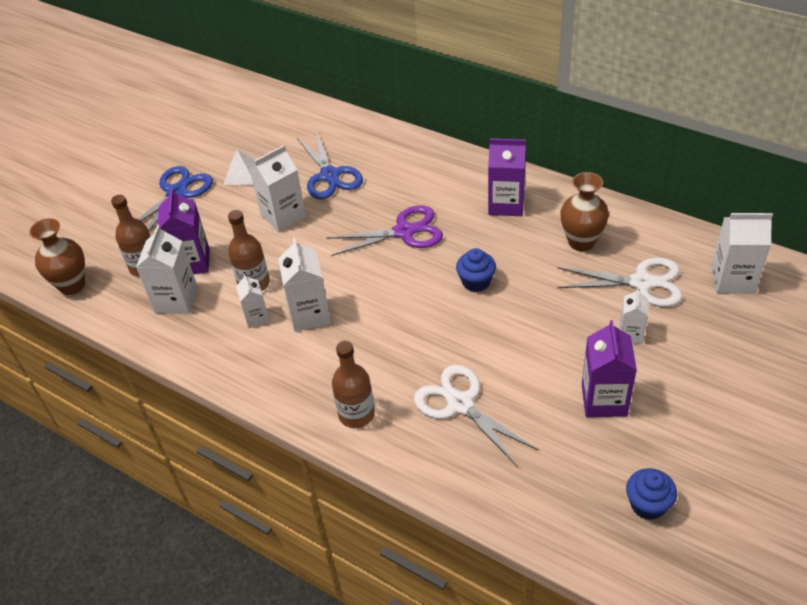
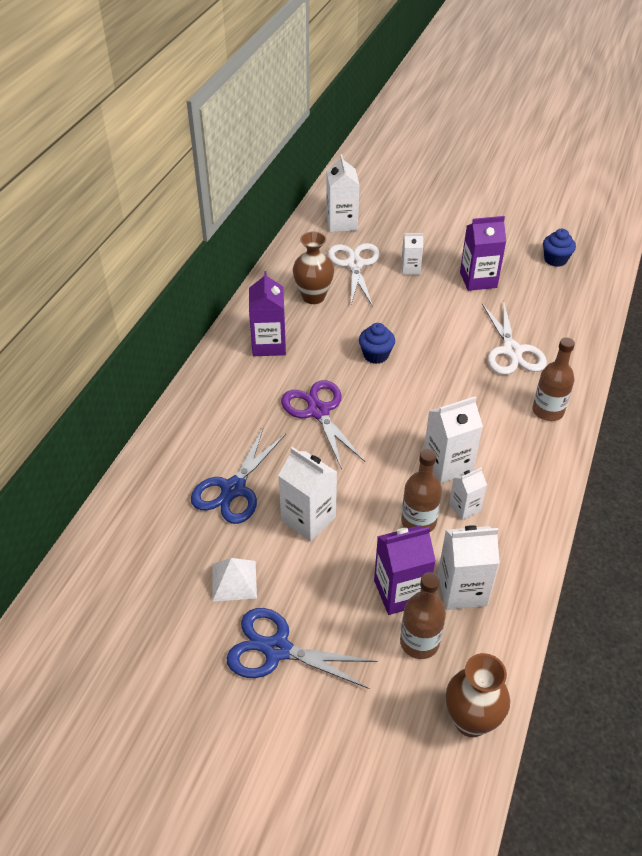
camera: 105 degrees left, 0 degrees up
(330, 175) = (233, 489): blue scissors -> blue scissors turned 150 degrees clockwise
(460, 404) = (512, 351): white scissors -> white scissors turned 45 degrees counterclockwise

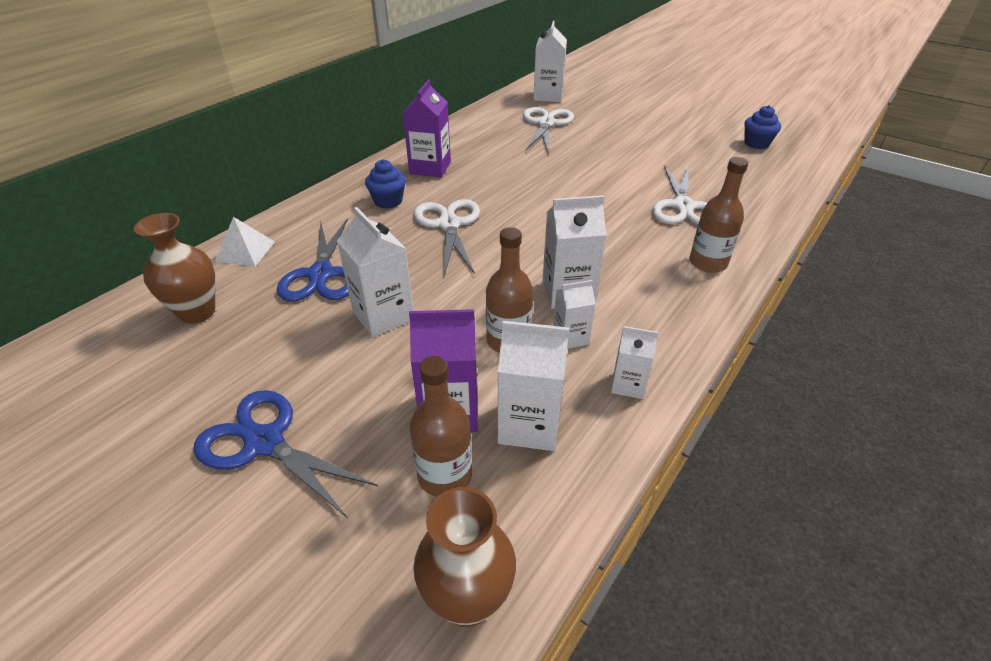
camera: 15 degrees right, 5 degrees down
(233, 489) = (321, 274): blue scissors -> blue scissors turned 45 degrees counterclockwise
(234, 580) = (264, 358): white pyramid -> white pyramid (245, 251)
(313, 297) = (493, 140): brown vase -> brown vase (197, 312)
(318, 411) = (449, 224): purple scissors -> white scissors
(376, 355) = (533, 190): blue cupcake -> blue cupcake (388, 201)
(410, 269) = (600, 133): white carton -> white carton (628, 384)
(478, 280) = (667, 148): purple carton -> none

